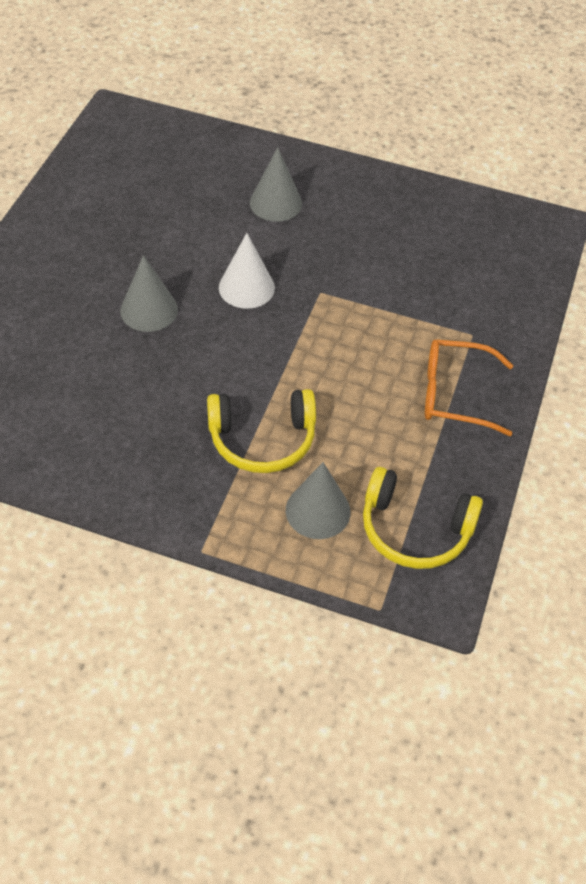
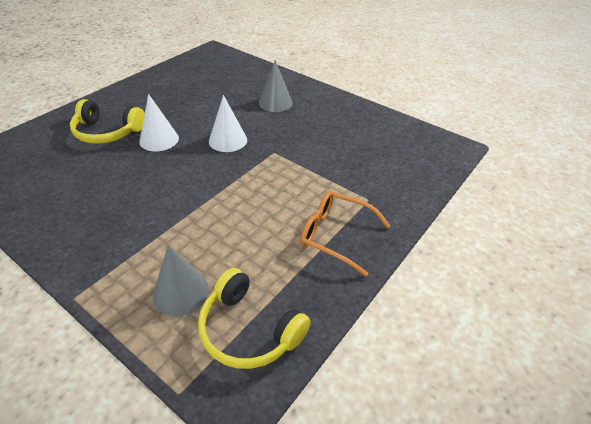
camera: 20 degrees right, 10 degrees down
(149, 310) = (159, 139): grey cone -> white cone
(262, 439) = (175, 231): yellow headphones -> yellow headphones (107, 132)

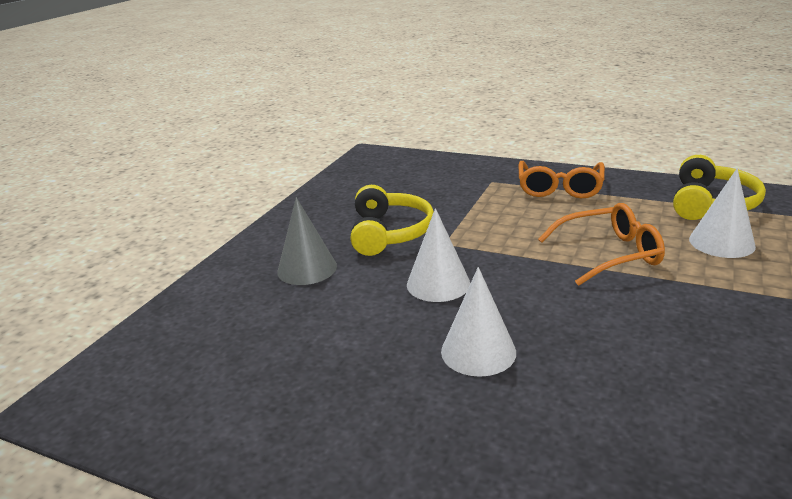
camera: 100 degrees left, 15 degrees down
(107, 132) = (496, 431): yellow headphones -> yellow headphones (389, 233)
(181, 292) = (721, 242): grey cone -> white cone
(210, 220) = (609, 254): none -> orange glasses

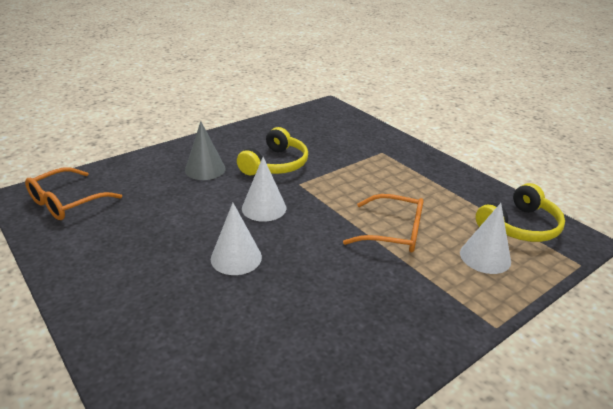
camera: 25 degrees right, 5 degrees up
(559, 188) = (422, 174): orange glasses -> orange glasses (67, 202)

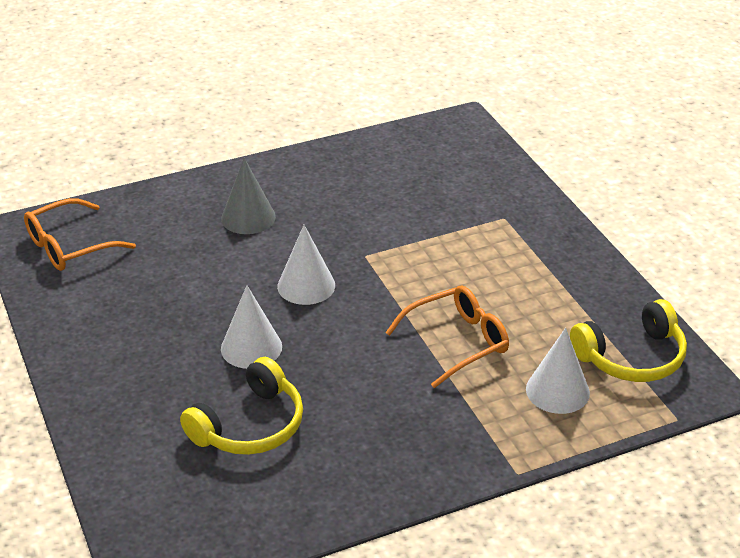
camera: 15 degrees right, 5 degrees up
(275, 164) = (344, 220): yellow headphones -> yellow headphones (250, 425)
(393, 232) = (457, 342): orange glasses -> orange glasses turned 60 degrees counterclockwise

